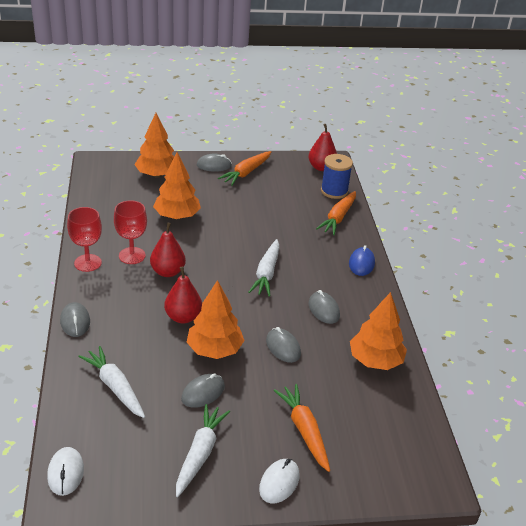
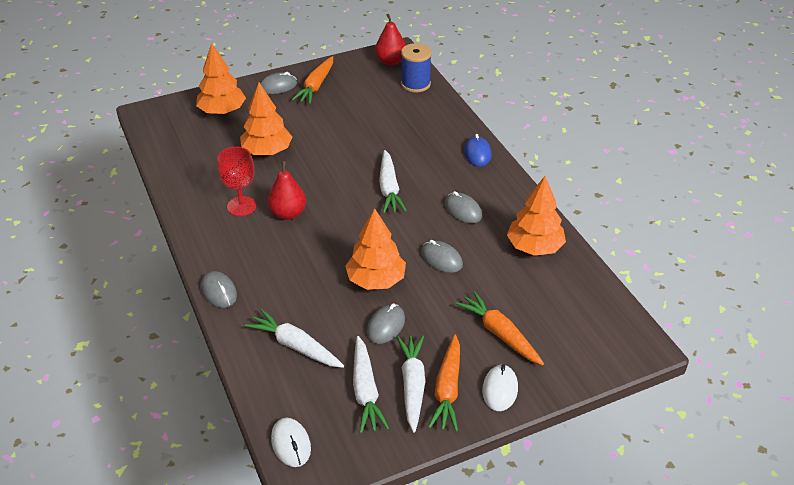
camera: 15 degrees left, 5 degrees up
(88, 263) = (198, 226): red goblet -> none
(155, 446) = (365, 391): none -> white carrot
(183, 317) = (328, 256): red pear -> none
(338, 218) = (432, 112): orange carrot -> orange carrot (447, 389)

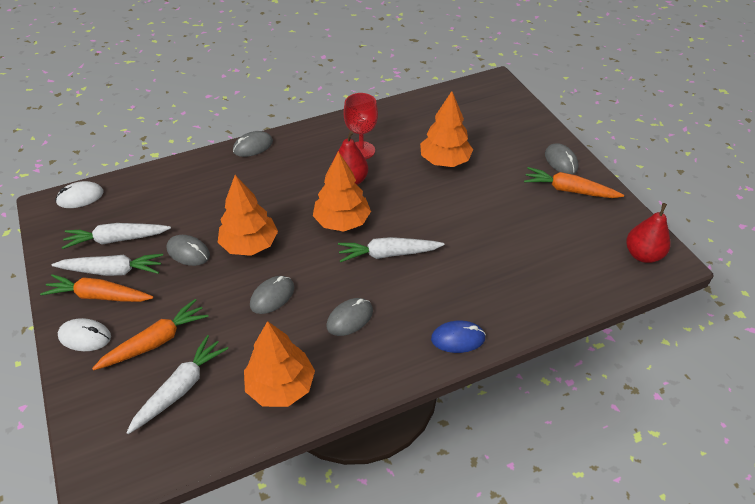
camera: 90 degrees right, 5 degrees up
(222, 111) = (507, 126): orange tree -> orange tree (342, 222)
(295, 346) = (180, 194): white carrot -> white carrot (180, 388)
(415, 84) = (597, 279): blue spool -> none

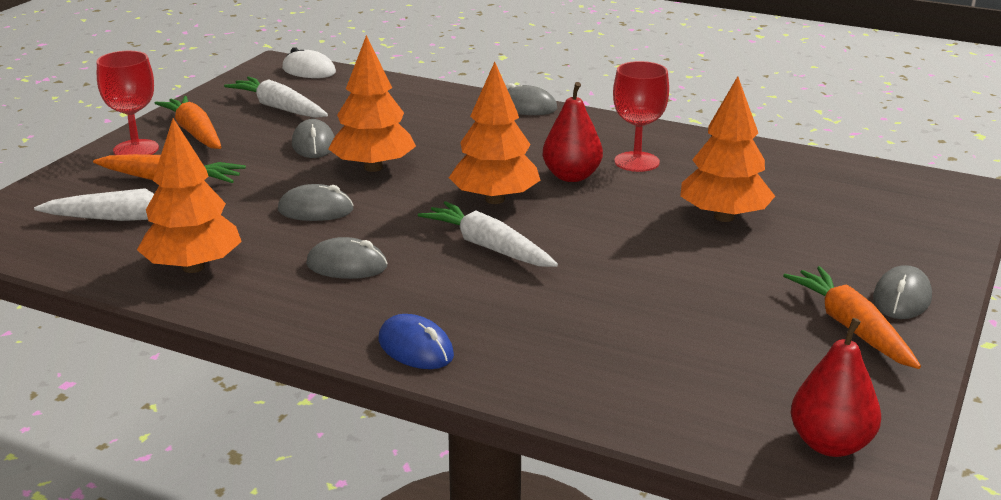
camera: 50 degrees right, 20 degrees down
(85, 337) = (136, 149): white mouse -> red goblet
(112, 271) = (235, 124): white carrot -> none

